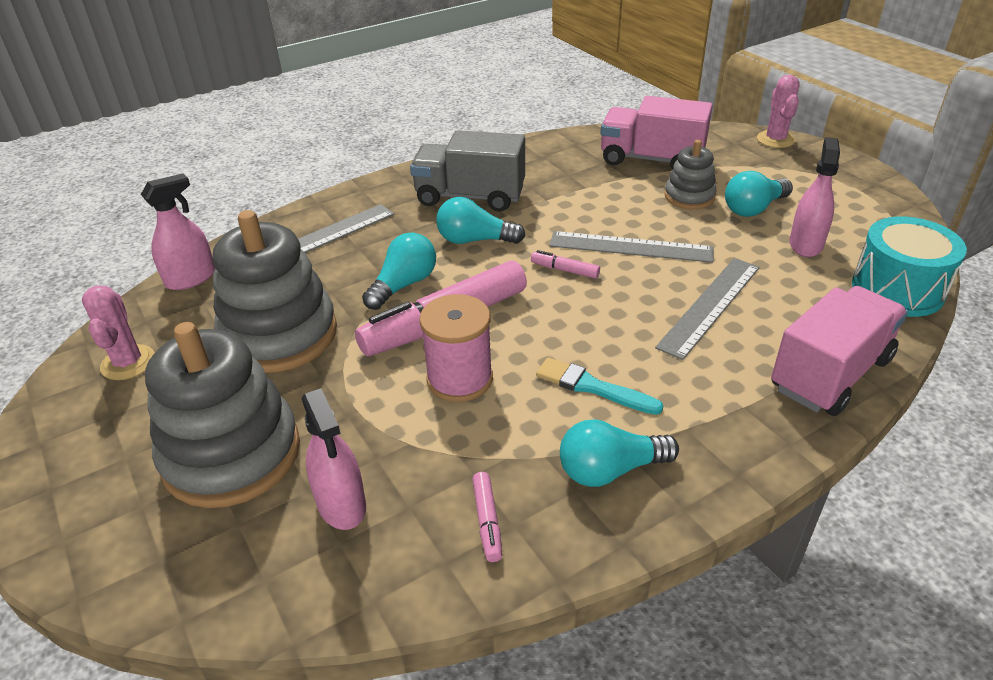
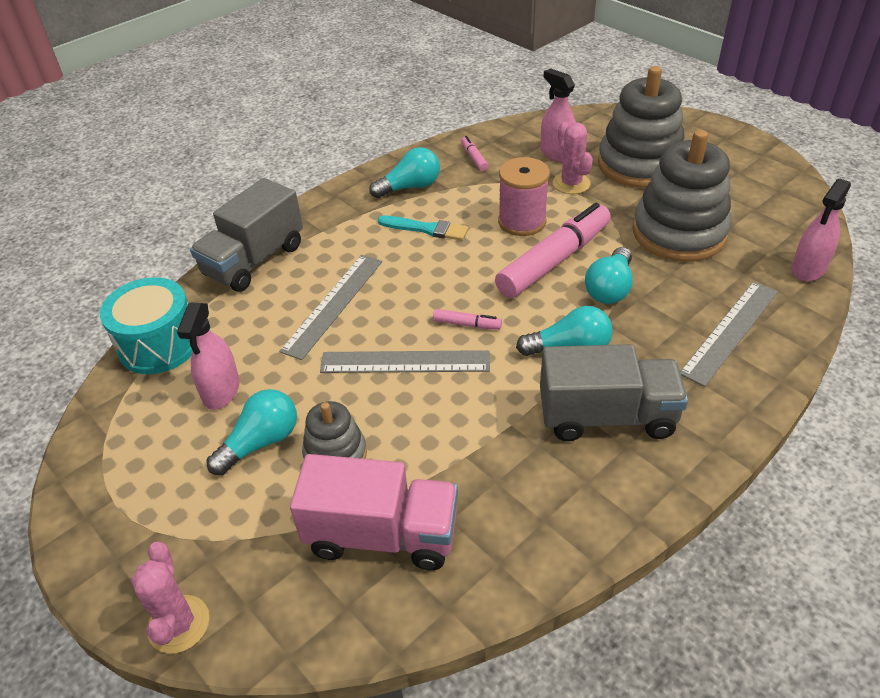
camera: 170 degrees right, 5 degrees up
(128, 363) = (769, 200): pink cactus -> pink cactus (571, 183)
(830, 374) = (254, 260): pink truck -> grey truck

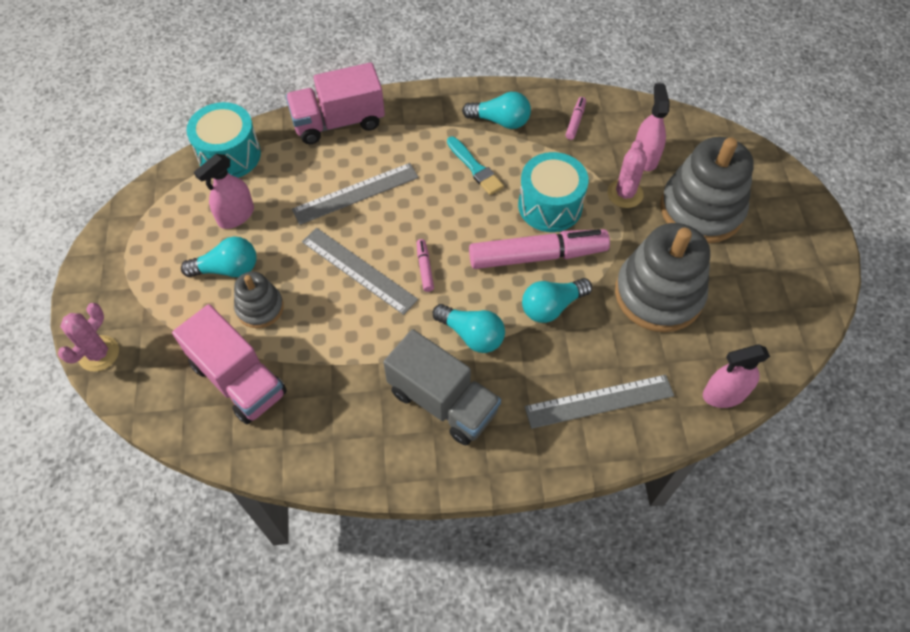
camera: 35 degrees right, 15 degrees up
(254, 260) = (338, 122): grey truck -> pink truck
(467, 324) = (424, 268): pink marker -> pink marker turned 150 degrees counterclockwise
(522, 221) = (550, 205): pink spool -> turquoise drum

